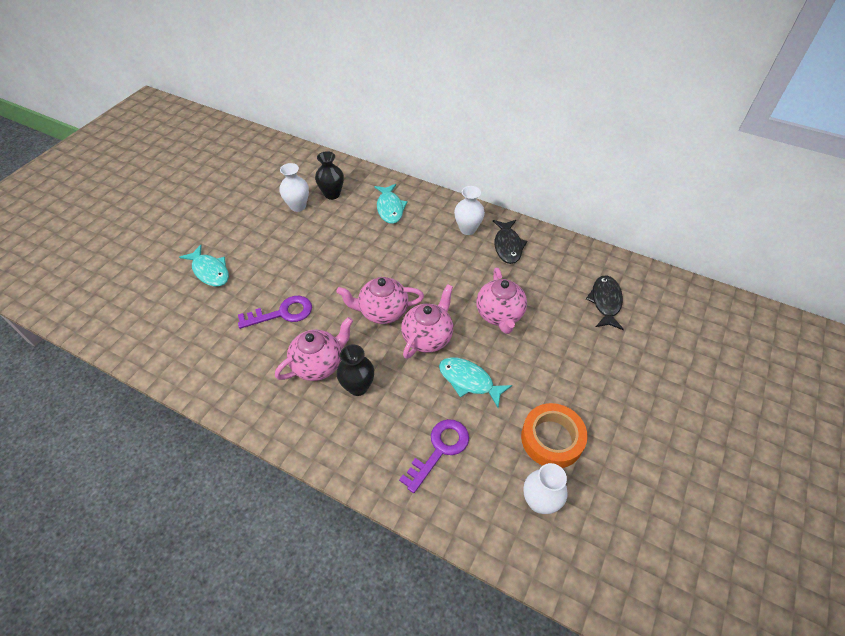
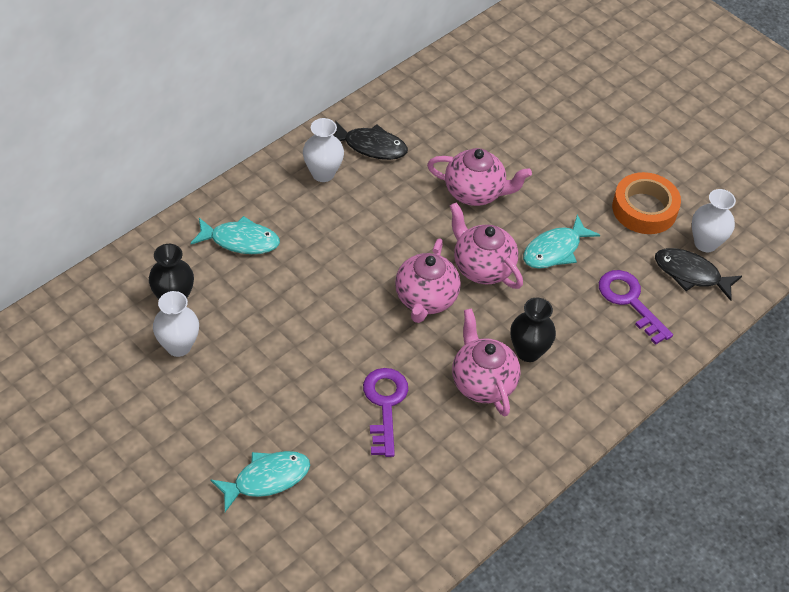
camera: 75 degrees left, 0 degrees up
(605, 302) = (493, 98): black fish -> black fish (690, 274)

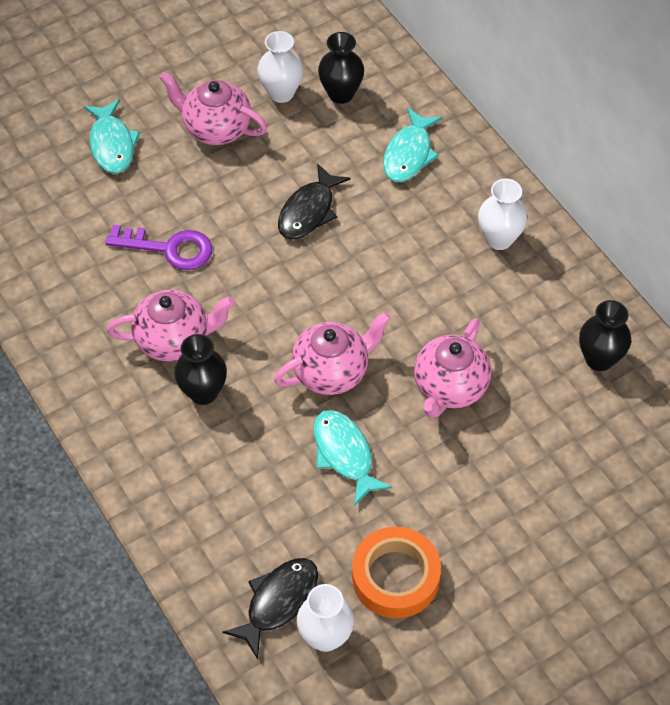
camera: 105 degrees right, 5 degrees up
(371, 146) = (538, 292): black fish -> black fish (309, 211)
(424, 109) = (599, 359): none -> black vase
(425, 299) = (297, 307): pink teapot -> pink teapot (216, 128)
(629, 301) = (250, 517): purple key -> none

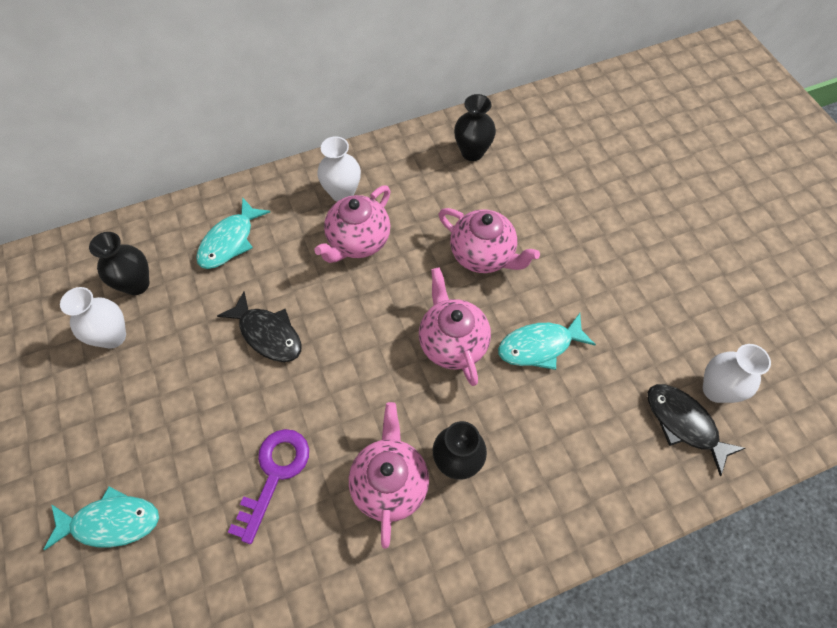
camera: 80 degrees left, 5 degrees up
(216, 128) = (133, 406): pink teapot -> pink teapot (358, 241)
(395, 577) = (659, 326): orange tape -> none
(409, 154) = (230, 241): turquoise fish -> turquoise fish turned 90 degrees clockwise

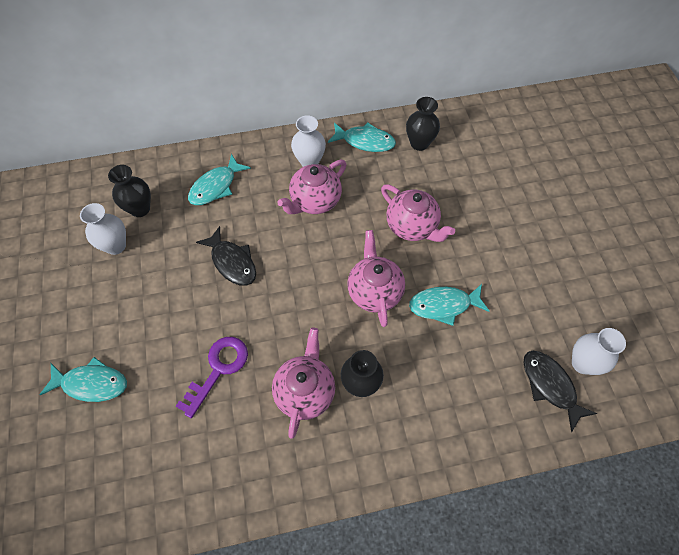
camera: 10 degrees right, 0 degrees up
(406, 159) = (365, 141): none -> turquoise fish

